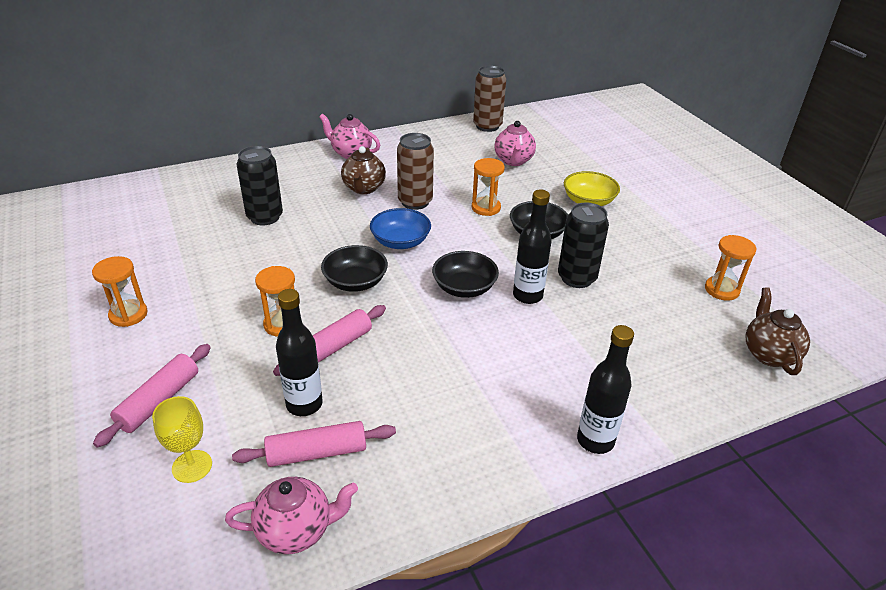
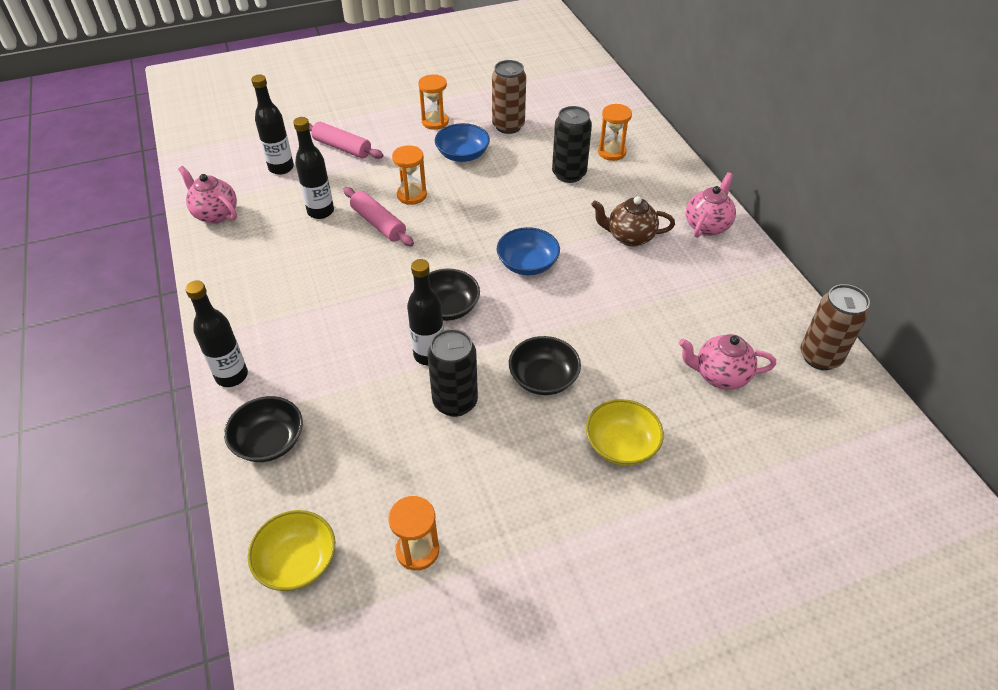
camera: 95 degrees right, 10 degrees up
(192, 466) = (281, 168): yellow goblet -> black bottle
(210, 288) = (462, 154): none -> blue bowl
(296, 530) = (215, 214): pink teapot -> pink teapot turned 135 degrees clockwise
(316, 452) = (274, 219): pink rolling pin -> none
(355, 282) = (463, 234): black bowl -> black bowl (269, 441)
(415, 202) = (605, 276): brown can -> brown can (508, 126)
(486, 208) = (597, 336): orange hourglass -> orange hourglass (612, 152)
(769, 354) = (297, 561): brown teapot -> yellow bowl

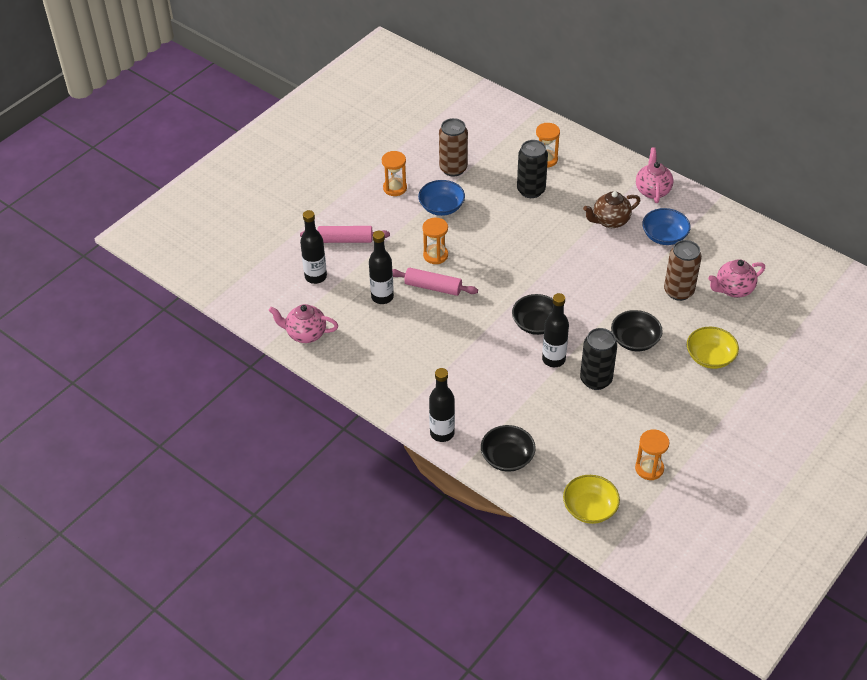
camera: 30 degrees left, 0 degrees up
(527, 264) = (561, 270): blue bowl -> blue bowl (664, 236)
(820, 357) = (779, 251): brown can -> brown can (678, 291)

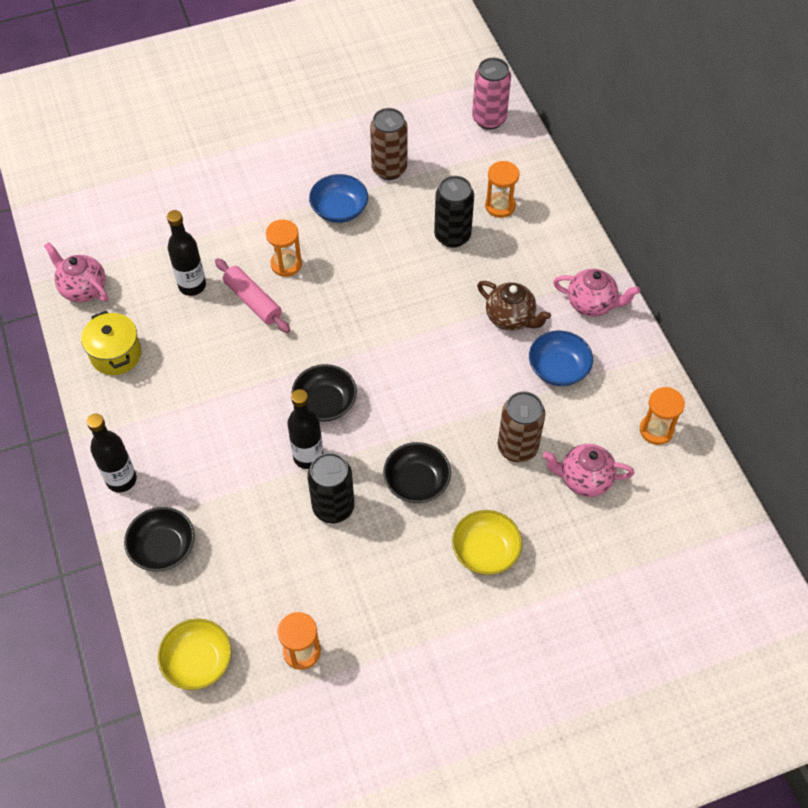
camera: 30 degrees right, 10 degrees up
(315, 277) = (146, 227): black bottle -> none
(345, 240) = (209, 200): pink rolling pin -> none
(367, 362) = (116, 354): none -> yellow pot
(395, 188) = (309, 163): orange hourglass -> orange hourglass (656, 430)
(493, 111) = (489, 119): none -> pink can
(610, 221) = (510, 318): brown teapot -> brown teapot turned 150 degrees counterclockwise
(652, 190) = (591, 304): pink teapot -> pink teapot turned 75 degrees clockwise

